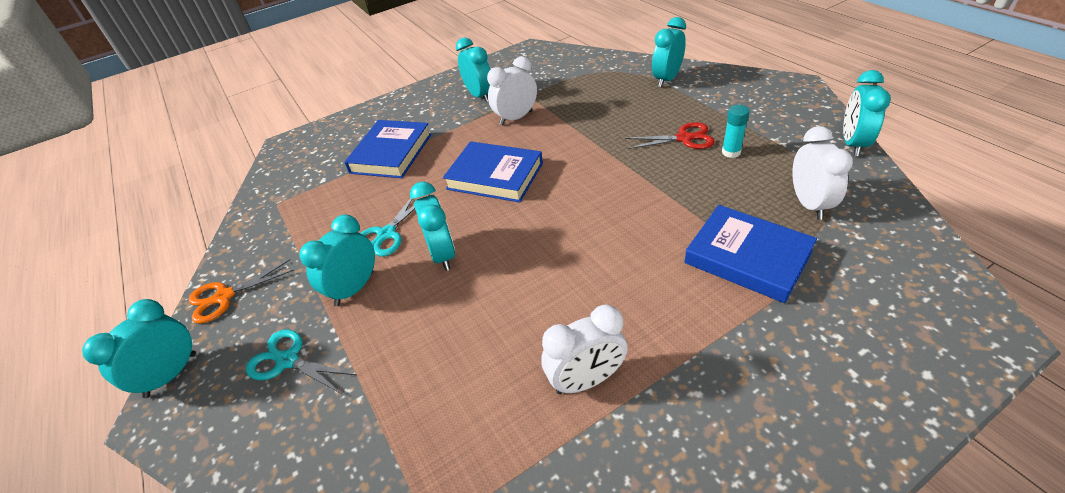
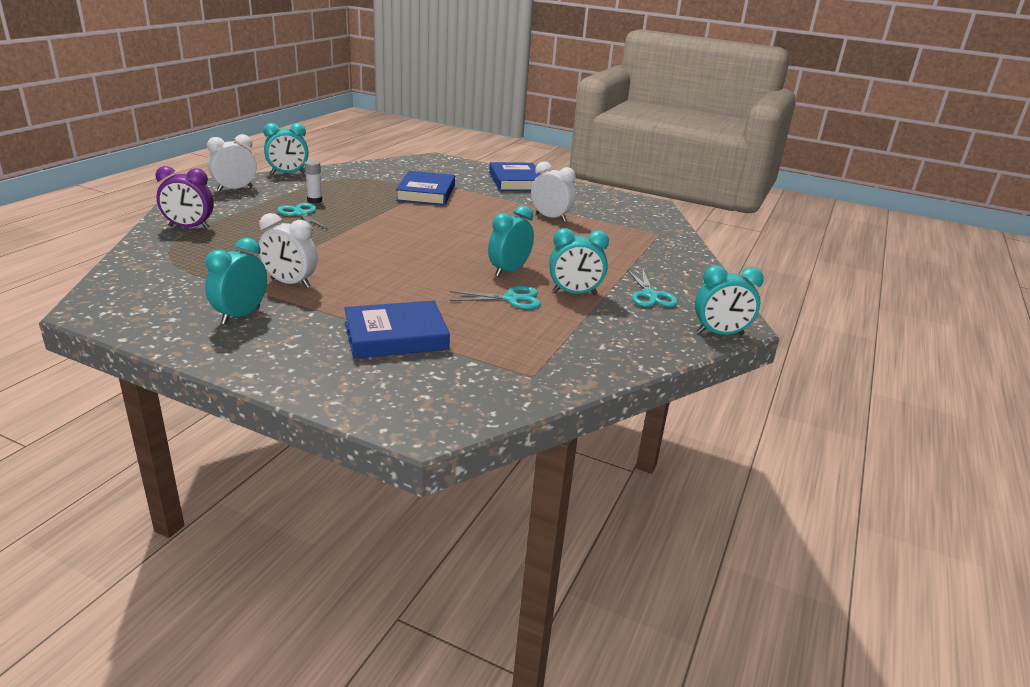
camera: 130 degrees left, 15 degrees down
(224, 297) = (650, 346): orange scissors -> none
(495, 176) = (399, 273): blue book -> blue book (516, 181)
(666, 79) = (189, 227): turquoise clock -> purple clock
(684, 138) = (300, 214): red scissors -> turquoise scissors
(731, 152) = (314, 200): turquoise glue stick -> white glue stick
(809, 204) = (364, 182): white clock -> white clock (235, 189)

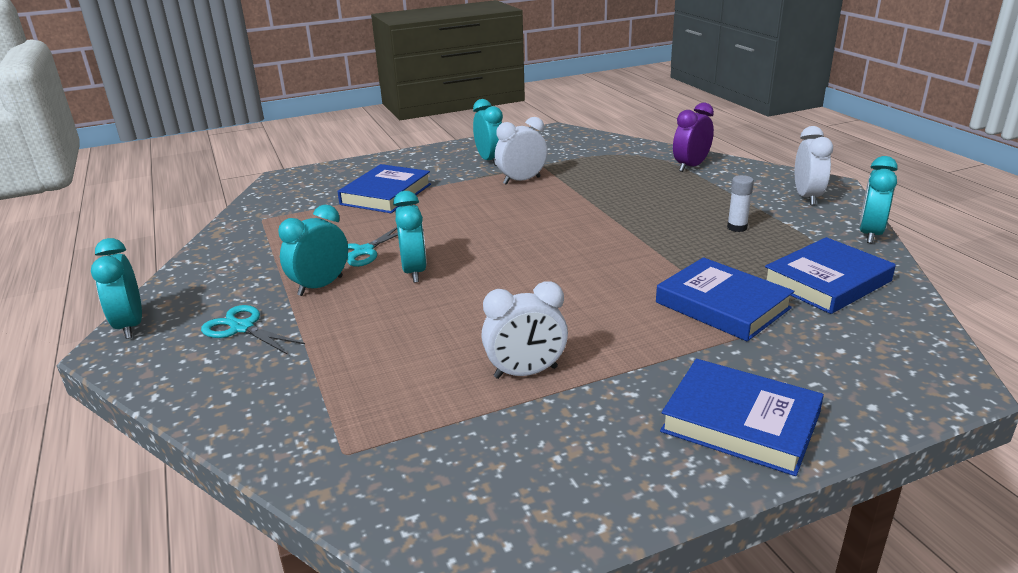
camera: 135 degrees right, 0 degrees up
(300, 214) = (692, 212): turquoise scissors -> none
(368, 178) = (826, 282): none -> blue book
(720, 334) = (130, 325): turquoise clock -> turquoise clock turned 60 degrees counterclockwise

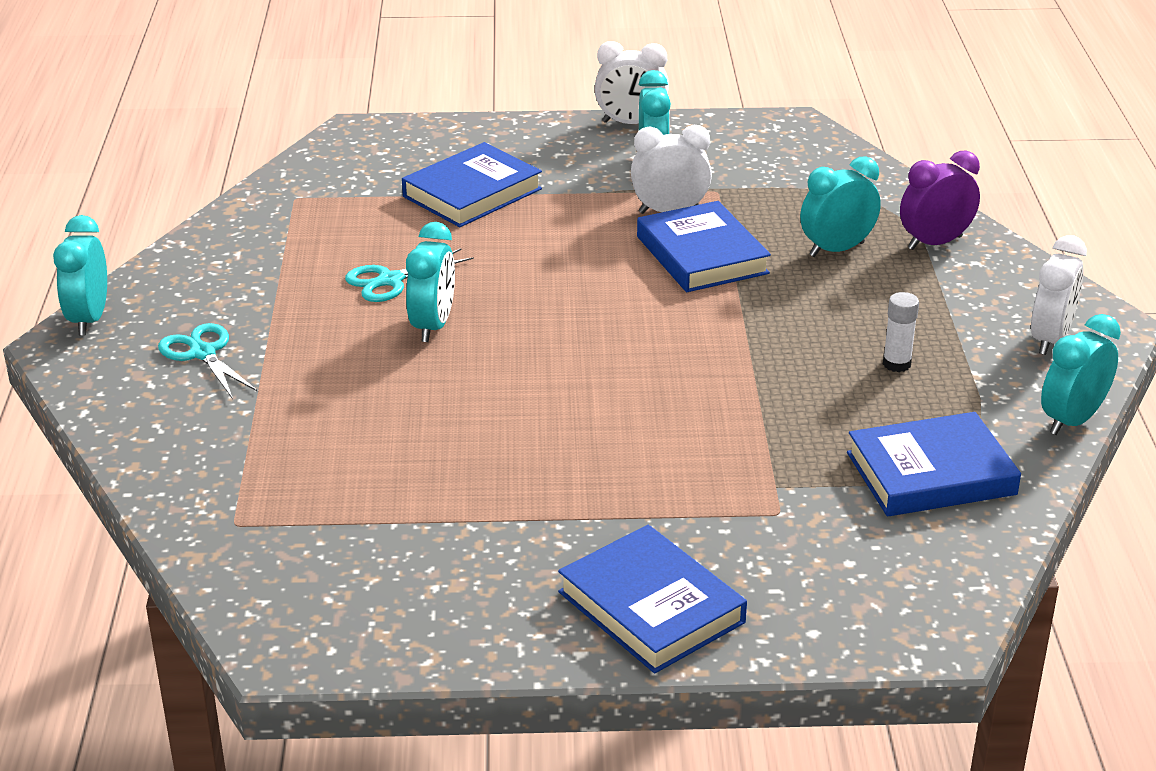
camera: 20 degrees right, 5 degrees up
(320, 286) = (314, 319): turquoise clock -> turquoise clock (836, 249)
(525, 372) = (469, 490): white clock -> white clock (631, 123)
(722, 305) = (765, 469): blue book -> blue book (702, 255)

